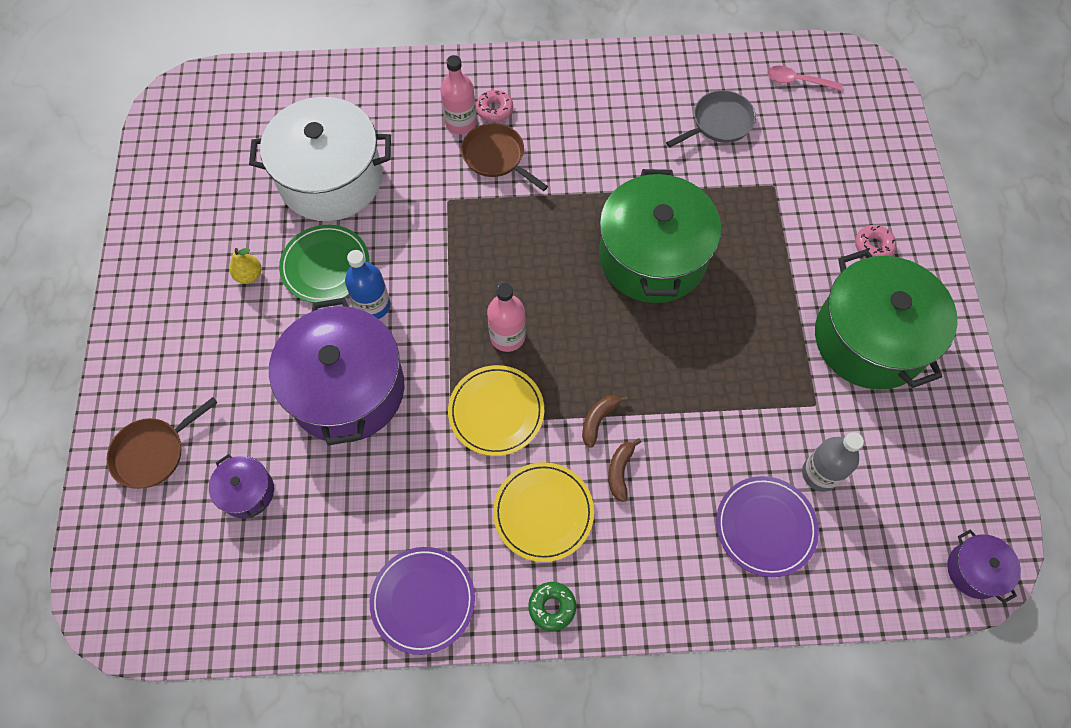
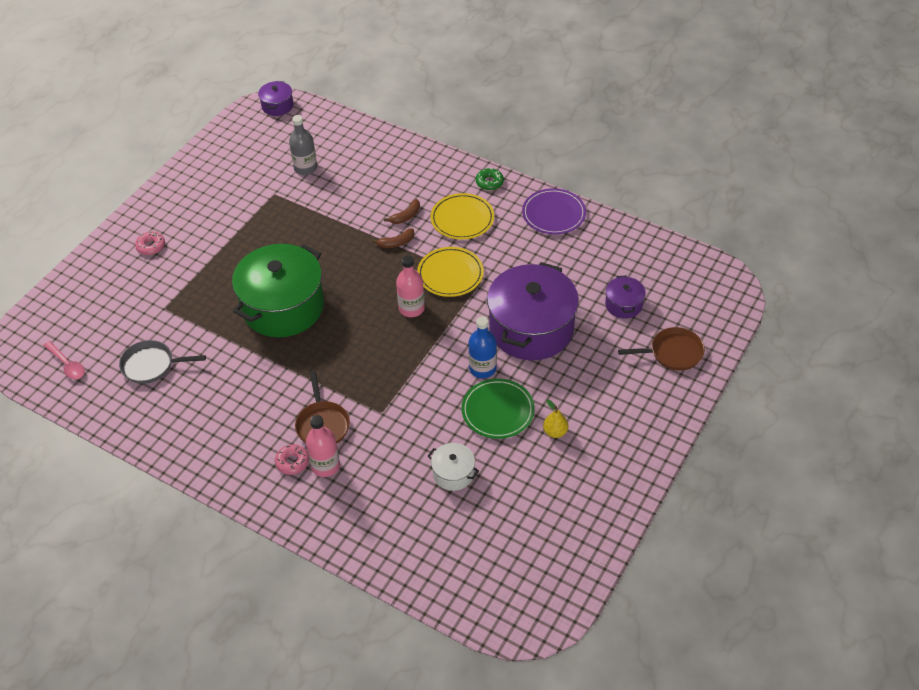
camera: 145 degrees left, 15 degrees down
(331, 179) = (453, 473): white pot -> white pot, size x0.45
(765, 527) = (355, 162): purple plate -> none
(869, 339) = (211, 206): green pot -> none

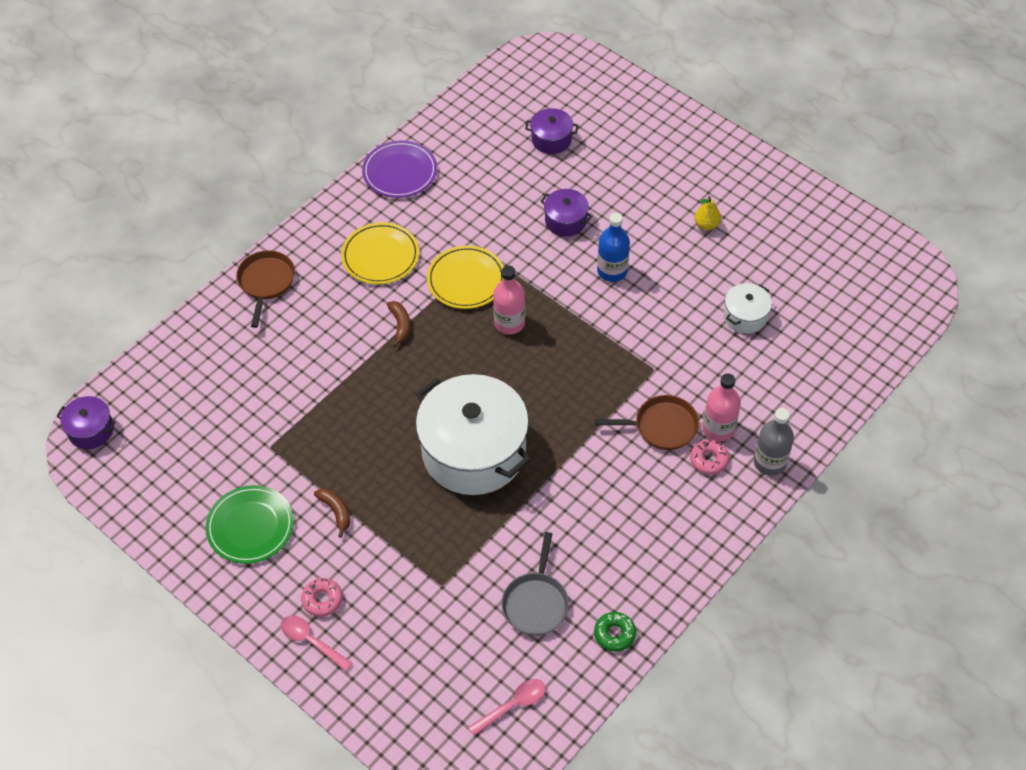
camera: 80 degrees left, 5 degrees up
(118, 247) = (311, 641): none -> pink spoon
(283, 307) = (474, 451): green pot -> white pot
(305, 168) = (232, 407): grey bottle -> grey bottle (769, 462)
(406, 216) = (358, 310): brown banana -> brown banana (336, 511)
(489, 182) = (328, 221): green donut -> green donut (614, 634)
(498, 411) = (671, 267): green plate -> green plate (250, 526)
(531, 328) = (565, 220): purple pot -> purple pot, size x0.45
(673, 353) = (624, 115): brown pan -> brown pan (266, 282)

